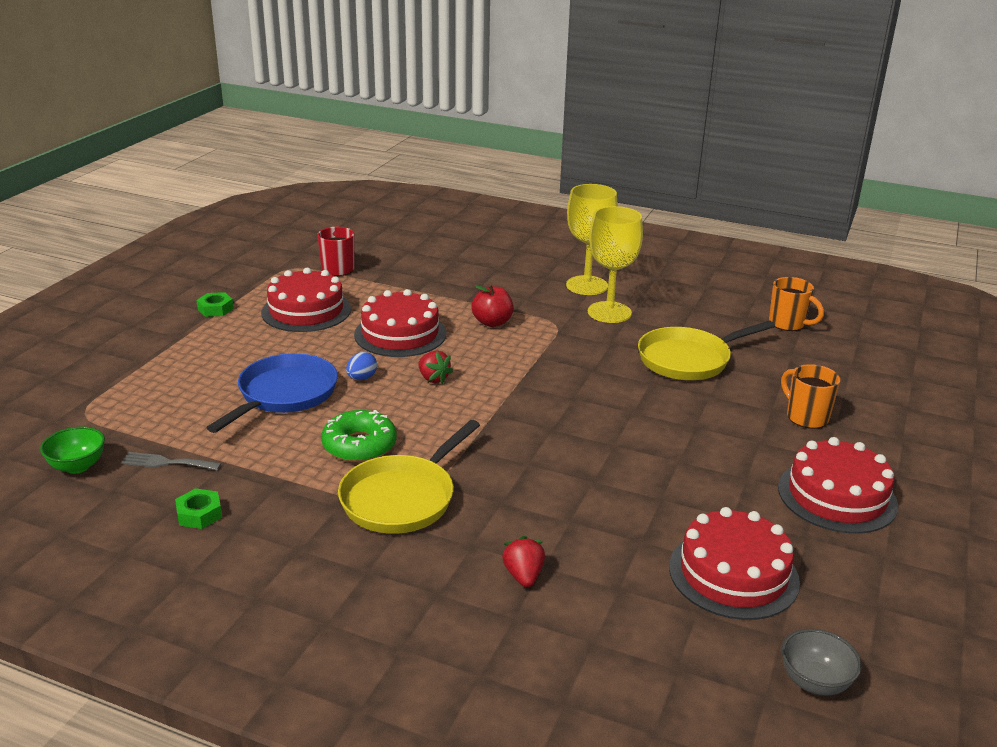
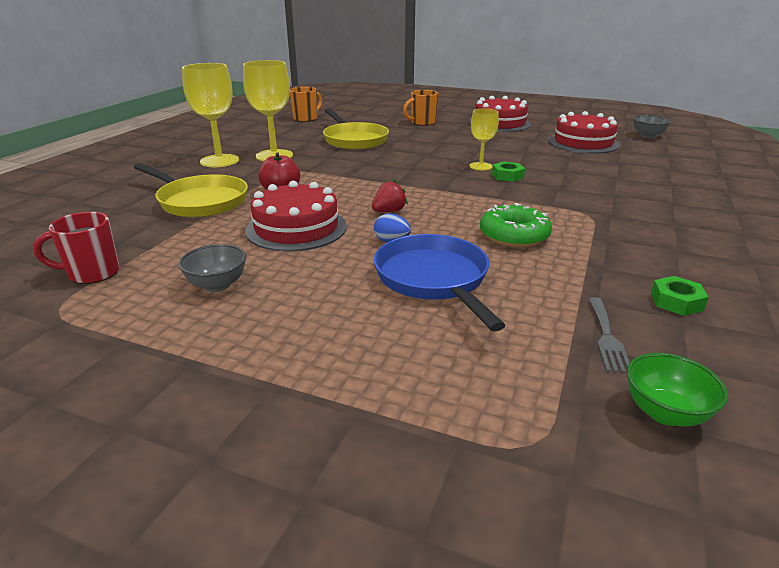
camera: 90 degrees left, 0 degrees up
(215, 309) = (178, 363): green nut -> green nut (507, 176)
(284, 395) = (434, 279): blue pan -> blue pan turned 45 degrees clockwise
(306, 311) = (217, 285): red cake -> grey bowl
(402, 498) = (578, 216): yellow pan -> yellow pan (199, 201)
(523, 576) = (631, 182): red strawberry -> none
(585, 449) = (480, 166): none -> yellow goblet

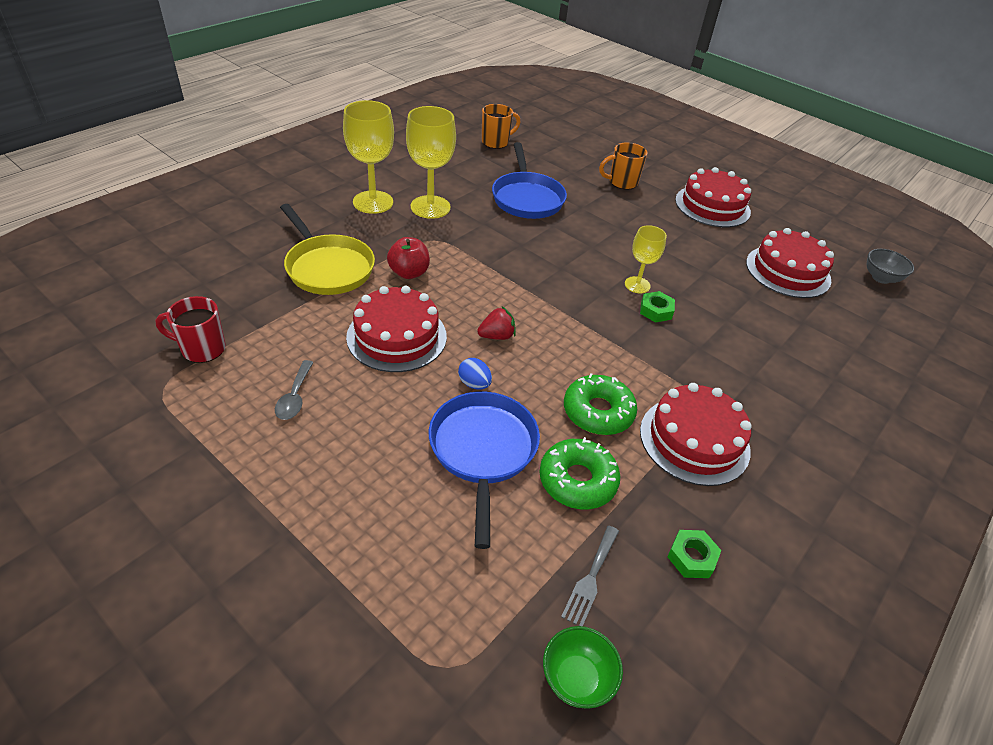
camera: 15 degrees right, 15 degrees up
(217, 285) = (295, 397): grey bowl -> grey spoon
(354, 140) = (527, 198): yellow pan -> blue pan
(535, 278) = (577, 480): none -> green donut
(606, 235) = (694, 440): none -> red cake

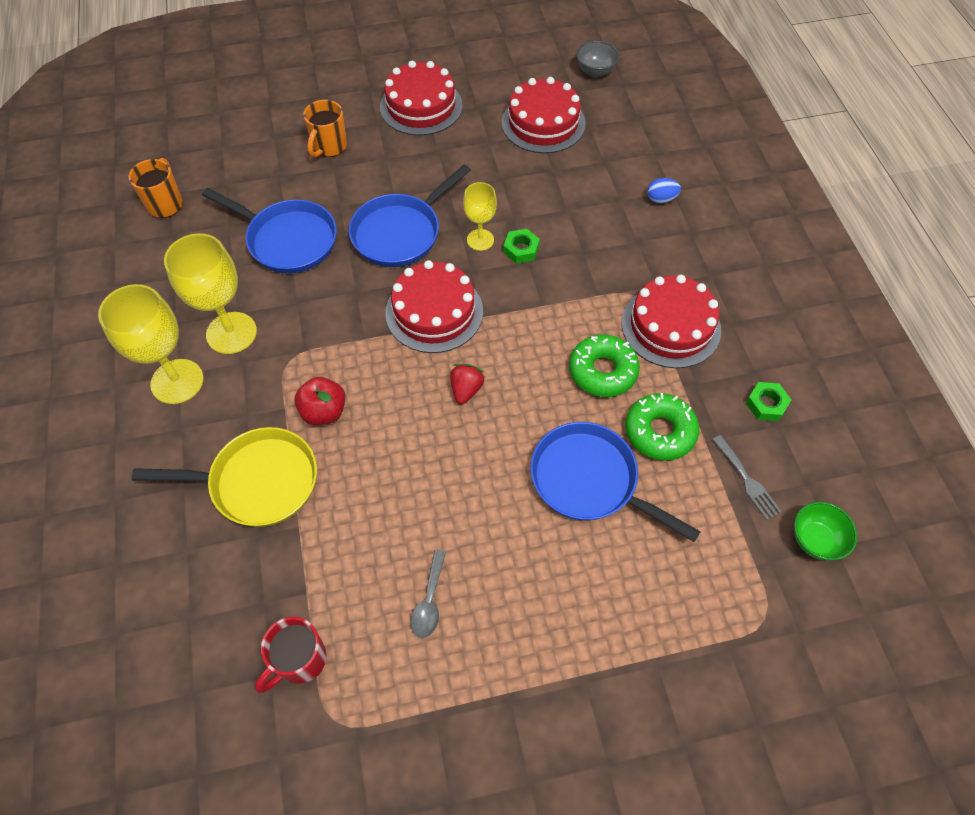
camera: 50 degrees left, 15 degrees up
(295, 397) = (429, 601): grey spoon -> grey spoon turned 60 degrees clockwise
(397, 336) = (408, 472): red cake -> red cake (434, 312)
(474, 384) = (512, 443): blue egg -> blue egg (661, 199)
(594, 243) = (400, 232): none -> blue pan

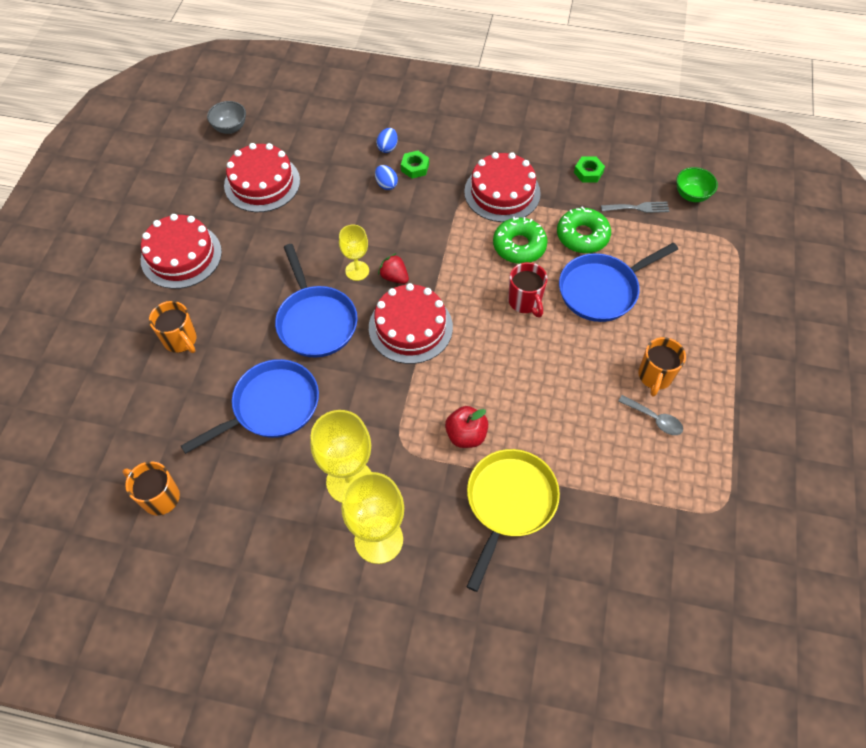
camera: 65 degrees left, 0 degrees up
(300, 660) = (669, 517): red mug -> red mug (525, 302)
(466, 390) = (493, 333): red strawberry -> red strawberry (394, 277)
(491, 582) = (655, 376): none -> orange mug
(521, 249) = (383, 249): green nut -> green nut (415, 167)
(609, 218) = (386, 184): none -> blue egg

